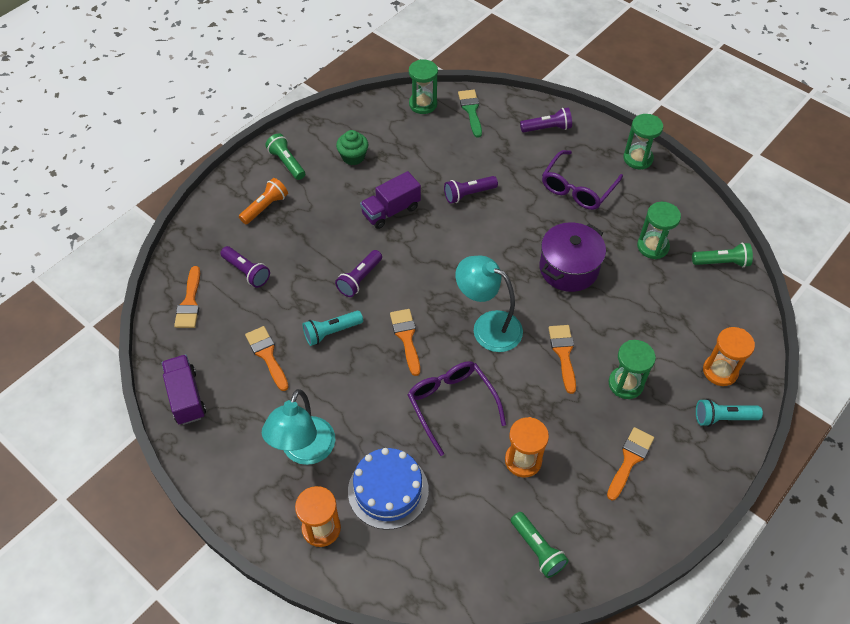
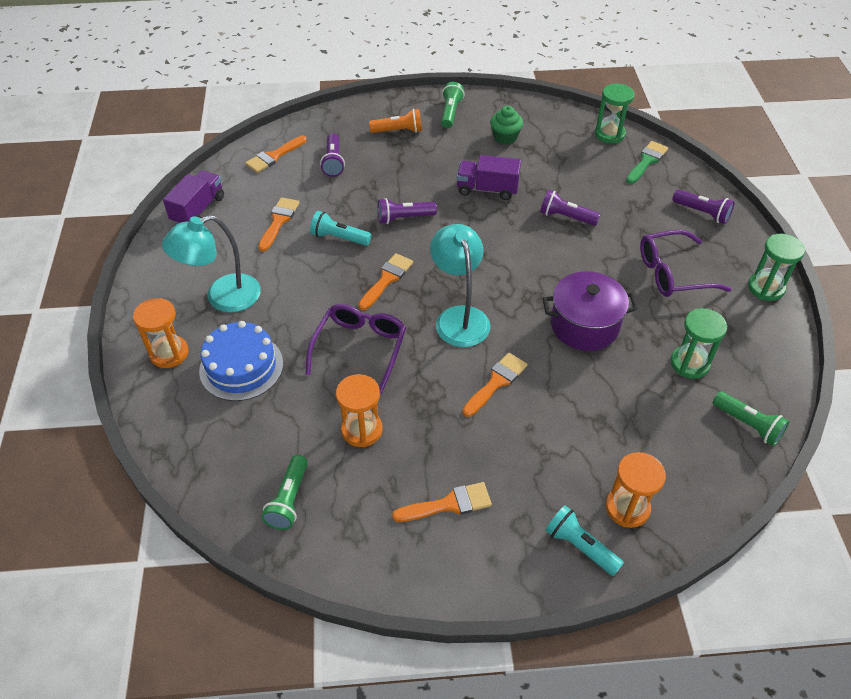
camera: 45 degrees right, 5 degrees down
(625, 384) = (522, 446): green hourglass -> none

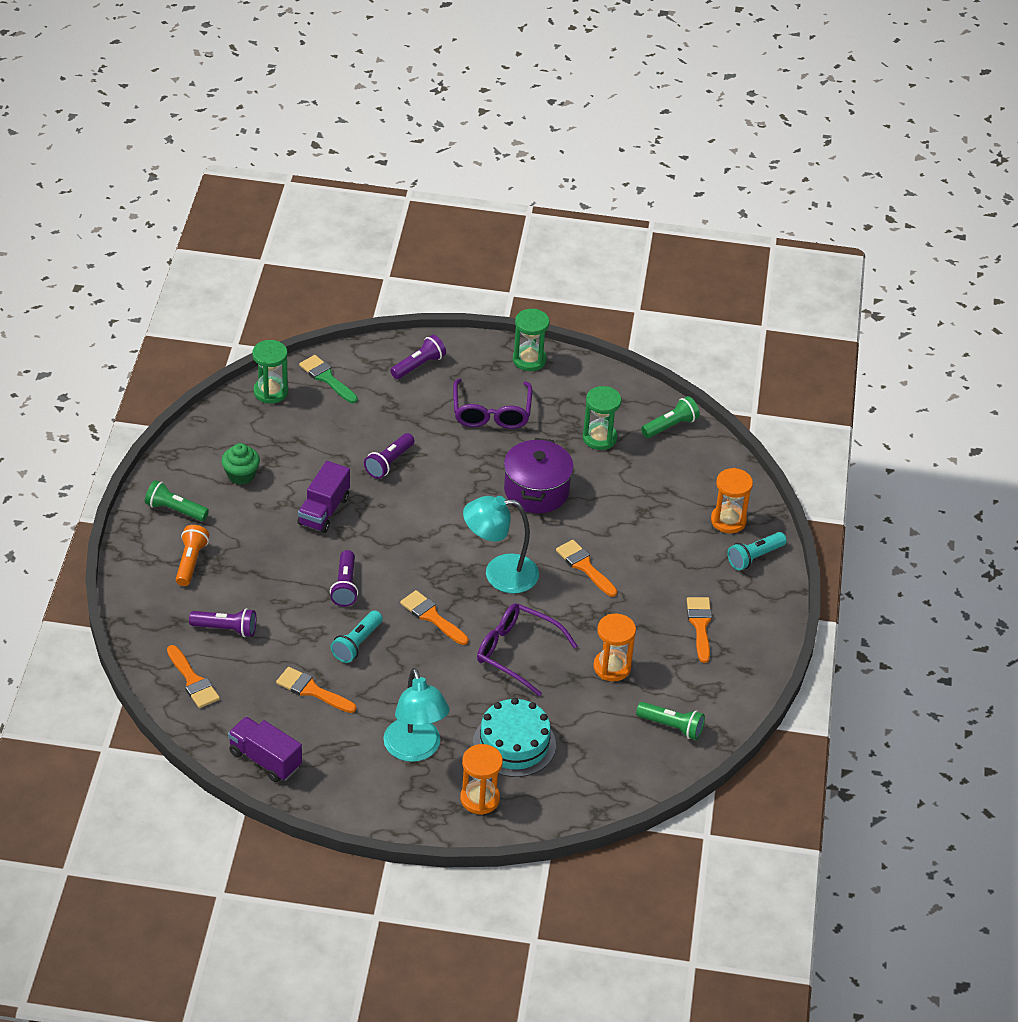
camera: 80 degrees left, 5 degrees down
(241, 367) = (514, 744): blue cake -> turquoise cake

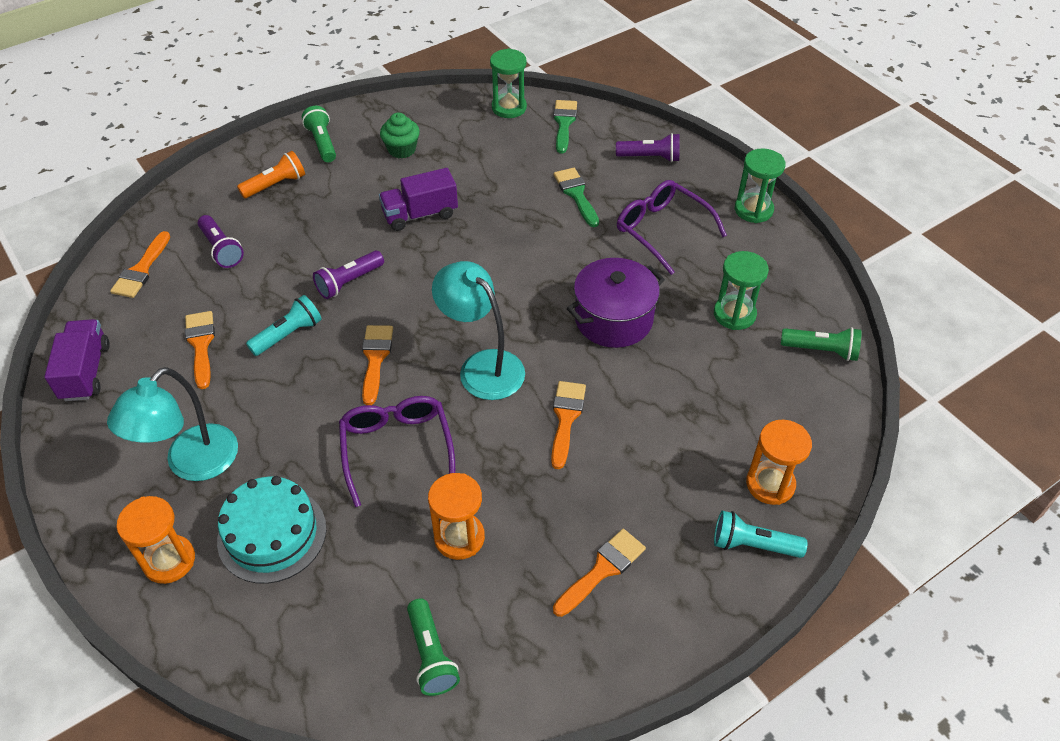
camera: 50 degrees right, 5 degrees up
(357, 644) = (288, 334): turquoise flashlight -> turquoise flashlight turned 150 degrees clockwise
(389, 463) = (522, 213): purple flashlight -> none
(406, 425) = (576, 194): none -> green brush
(491, 413) = (661, 230): purple glasses -> purple glasses turned 90 degrees clockwise

